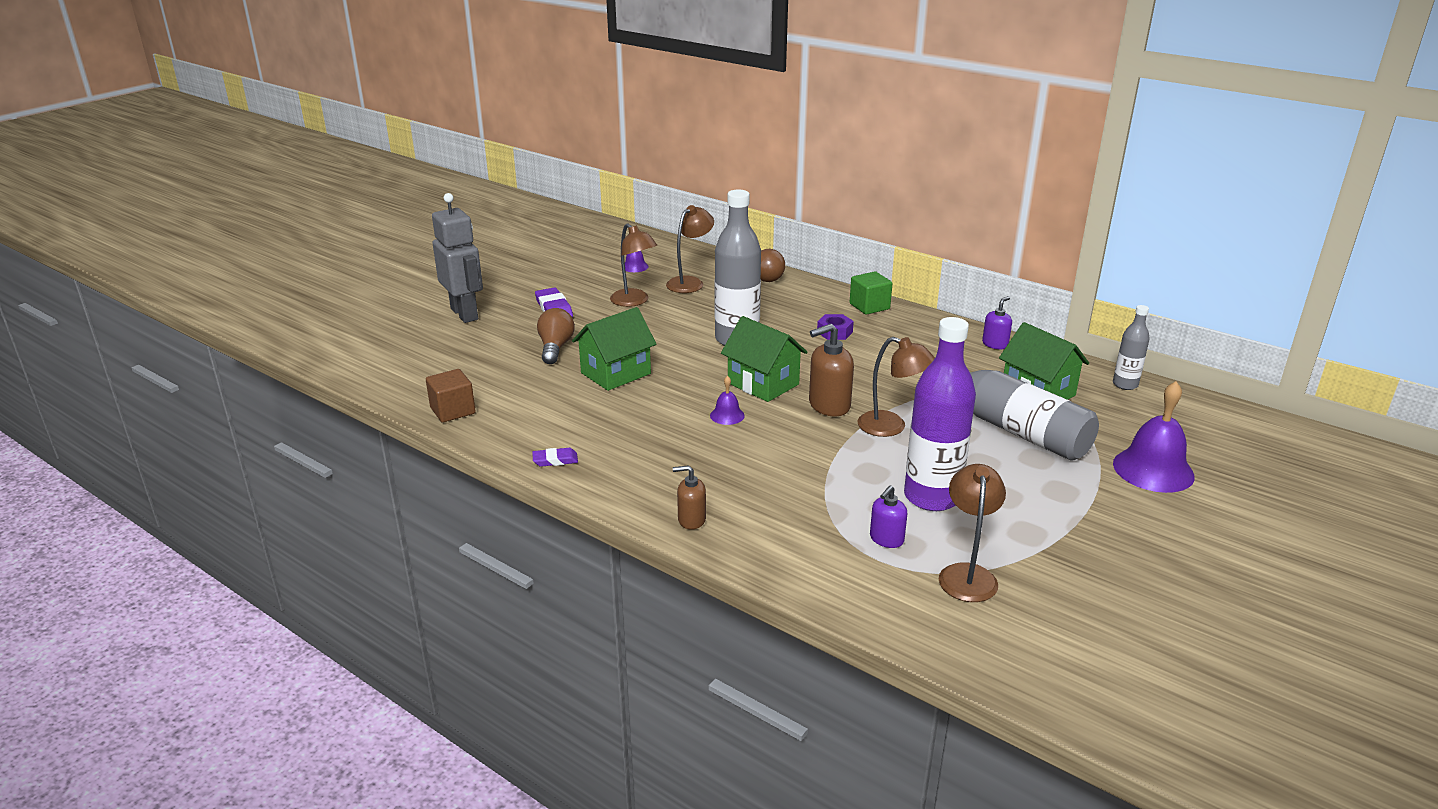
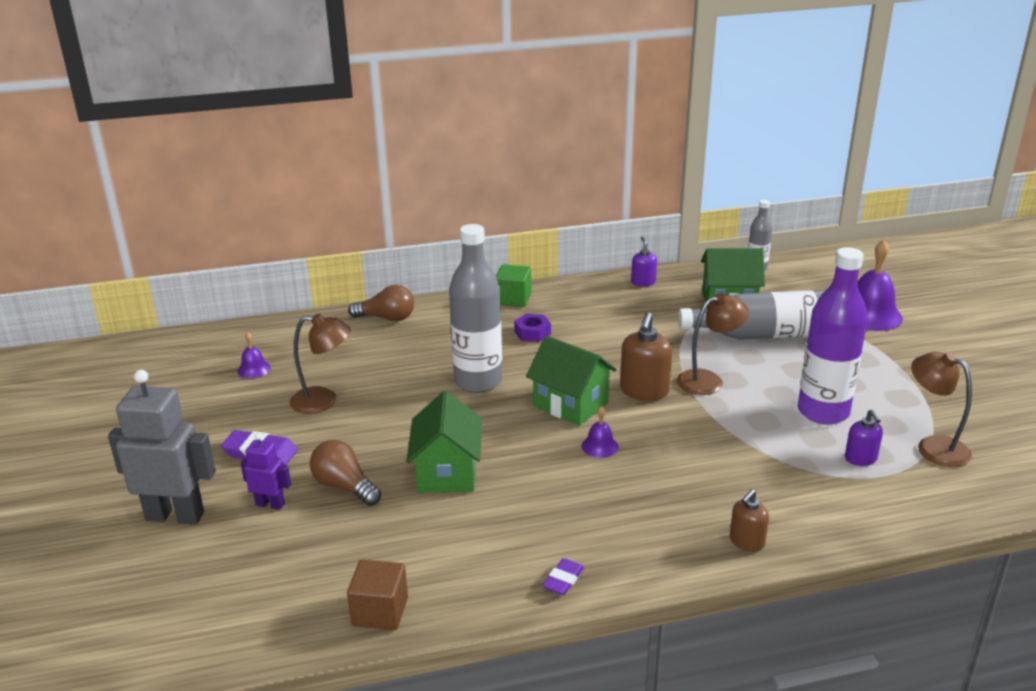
camera: 50 degrees left, 0 degrees up
(509, 334) = (270, 504): none -> purple robot
(690, 282) = (336, 356): brown lamp -> none
(763, 384) = (570, 404): green house -> green house turned 45 degrees clockwise

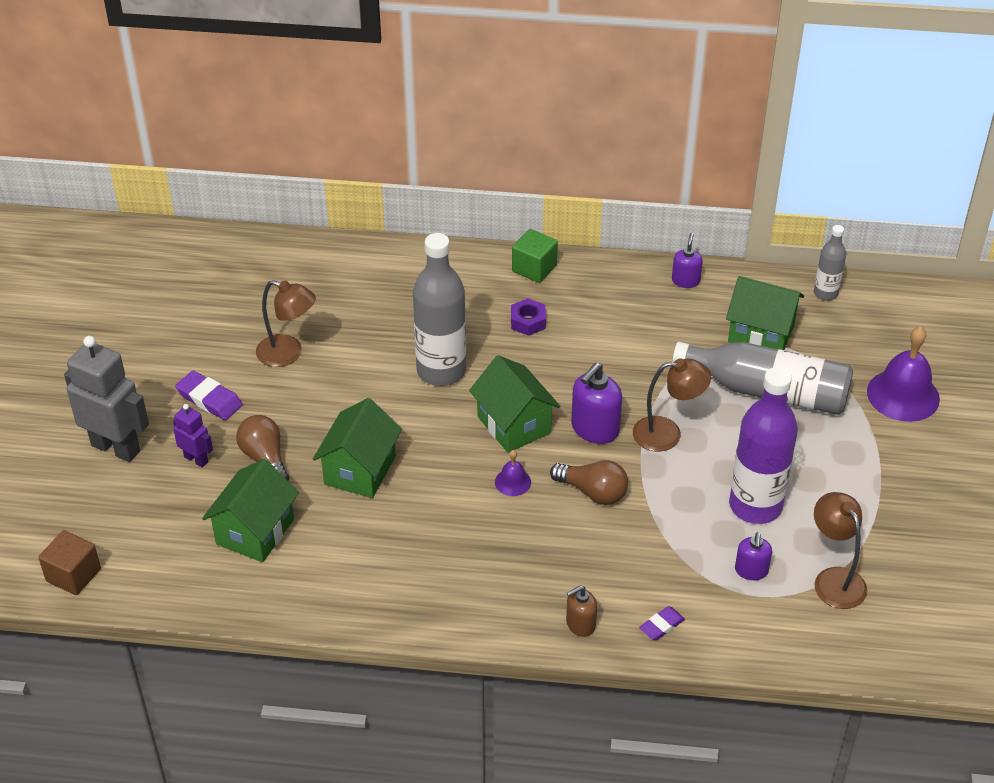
camera: 20 degrees right, 15 degrees up
(254, 369) = (241, 295): purple bell -> none
(367, 551) = (255, 531): none -> green house
(380, 611) = (240, 593): brown cube -> brown cube (73, 575)
(387, 318) = (394, 261): brown light bulb -> brown light bulb (593, 492)
(563, 580) = (401, 611): purple eraser -> purple eraser (661, 625)
(644, 391) = (594, 429): brown soap dispenser -> purple soap dispenser

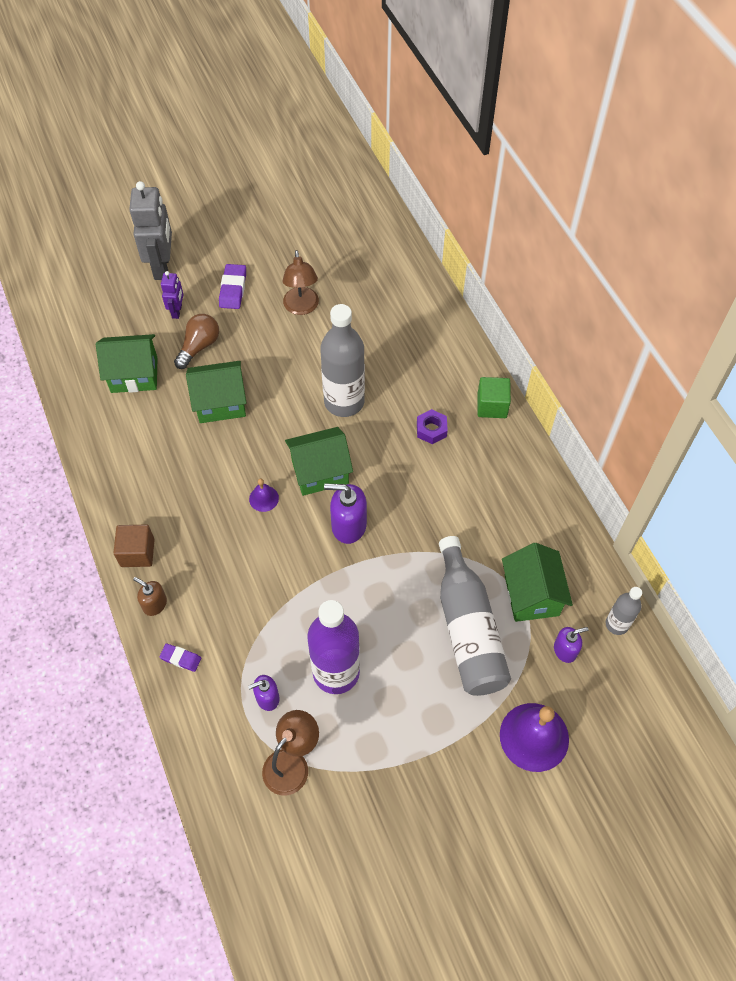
camera: 60 degrees right, 15 degrees up
(73, 575) = (50, 304): brown cube -> brown cube (137, 553)
(514, 424) = (320, 472): green house -> green house turned 45 degrees clockwise
(593, 492) = (284, 554): brown light bulb -> none
(667, 433) = (374, 576): brown lamp -> none
(685, 280) = (554, 513): purple soap dispenser -> purple soap dispenser (565, 650)

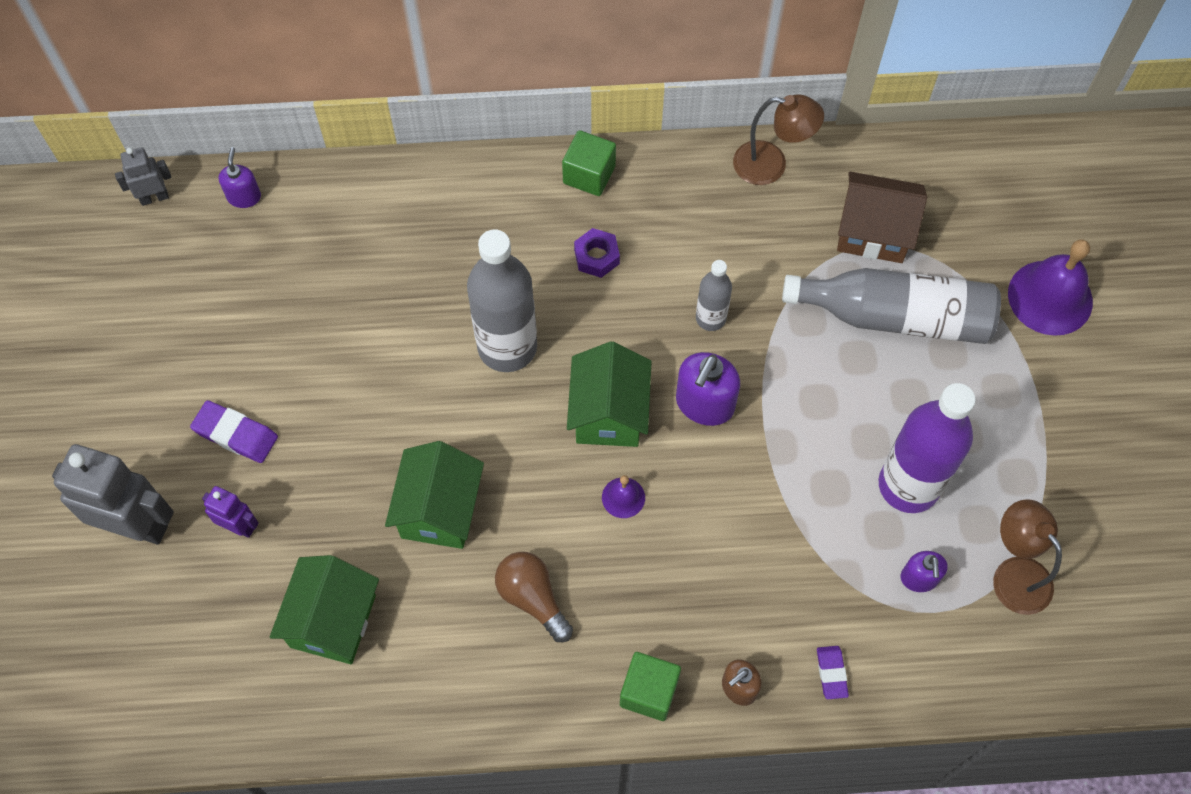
camera: 70 degrees left, 5 degrees up
(137, 553) = (649, 692): brown cube -> green cube
(181, 658) = (831, 673): purple eraser -> purple eraser turned 45 degrees counterclockwise
(199, 346) = (322, 512): brown light bulb -> brown light bulb (532, 598)
(302, 307) = (317, 350): brown lamp -> brown lamp (771, 165)
(368, 197) = (154, 197): none -> grey robot
(531, 595) = (873, 232): green house -> brown house
(565, 650) = (954, 225): purple soap dispenser -> purple soap dispenser (244, 197)
(617, 624) = (938, 161): grey bottle -> grey bottle (710, 318)

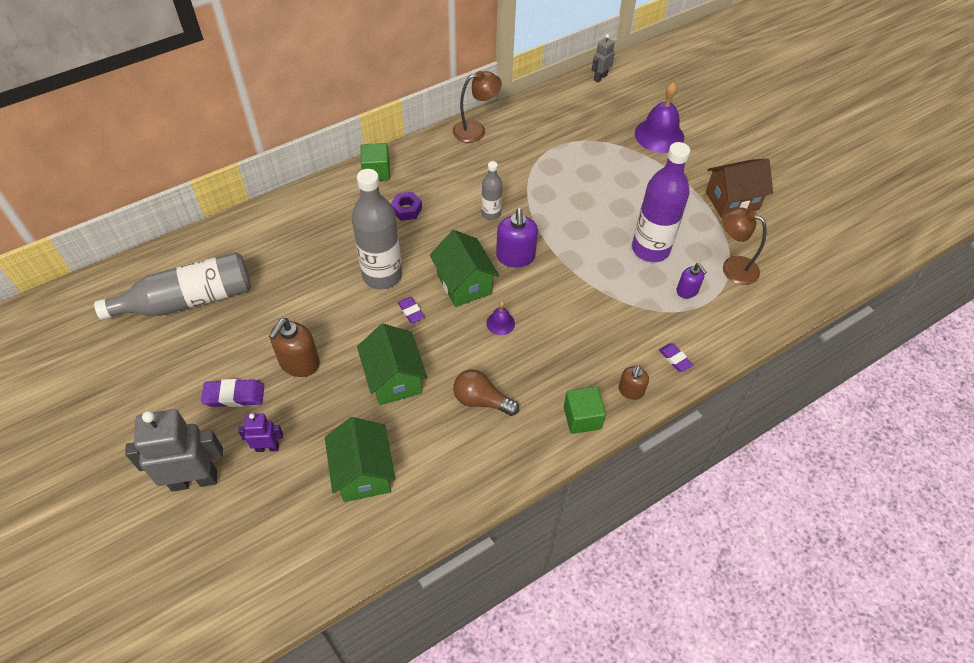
camera: 30 degrees left, 10 degrees down
(154, 197) = (101, 287): grey robot -> grey robot (600, 77)
(244, 197) = (164, 263): purple soap dispenser -> none
(335, 427) = (299, 363): none -> brown soap dispenser
(515, 421) = (411, 311): none -> purple eraser
(873, 232) = (551, 140): brown house -> brown house (732, 200)
(896, 316) = (589, 174): grey bottle -> grey bottle (188, 300)

